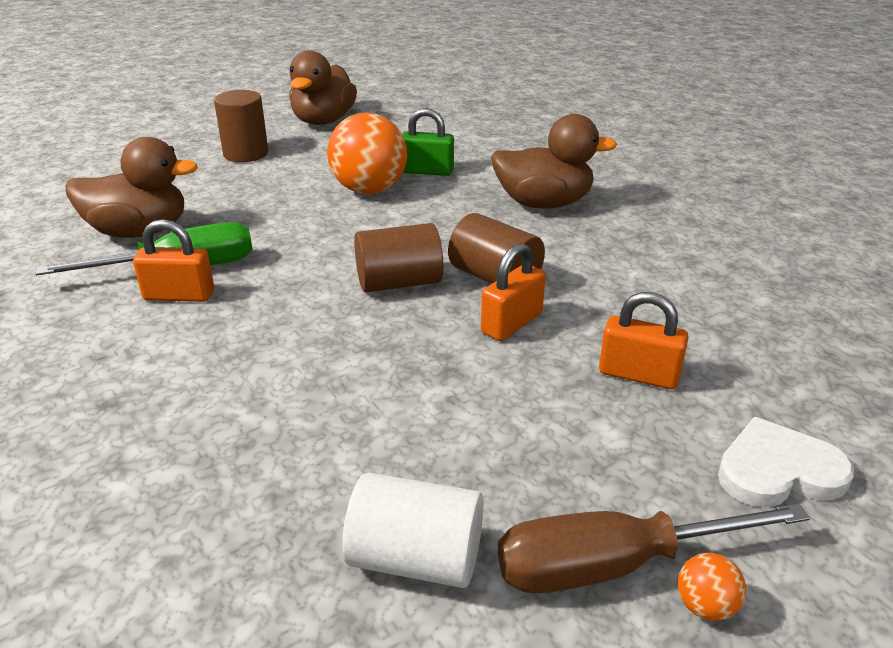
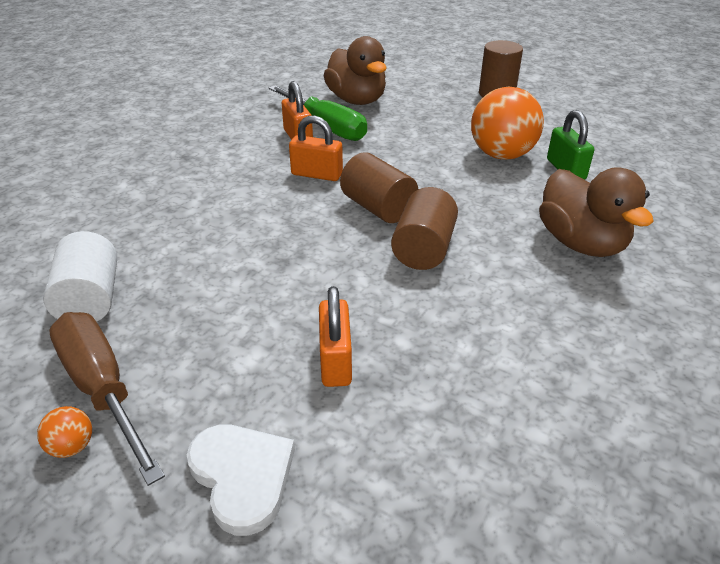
camera: 65 degrees right, 5 degrees up
(323, 121) = (591, 102): brown duck -> none
(511, 323) = (363, 274): orange padlock -> orange padlock (317, 174)

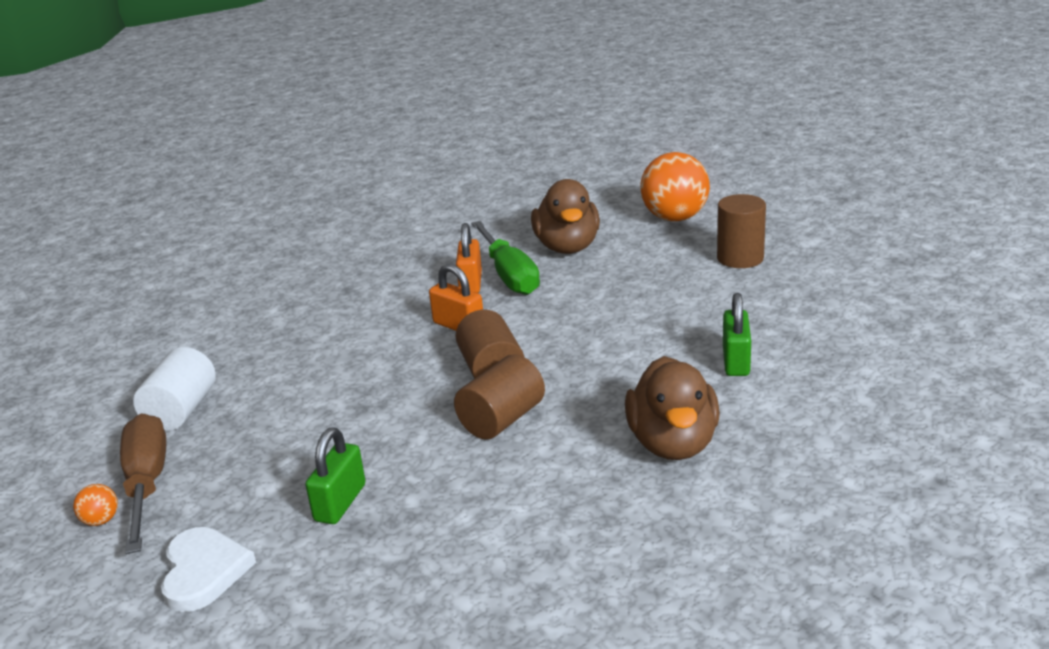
camera: 25 degrees right, 10 degrees down
(335, 361) = (340, 503): orange padlock -> green padlock
(501, 155) = (676, 333): orange ball -> orange ball (675, 218)

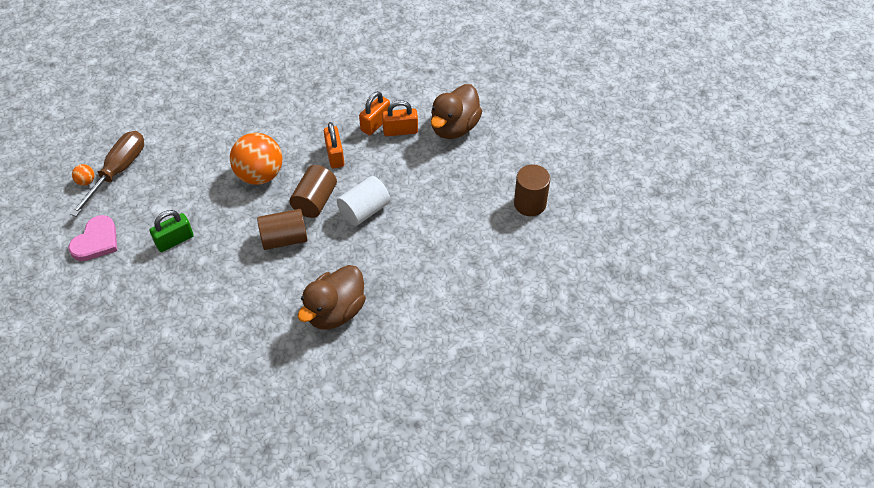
camera: 35 degrees right, 25 degrees up
(181, 410) = (169, 130): white cylinder -> white cylinder (364, 210)
(204, 572) = (96, 241): white heart -> pink heart
(509, 275) = (400, 131): green screwdriver -> orange padlock
(675, 218) = (540, 142): orange ball -> orange ball (260, 175)
(736, 361) = (427, 280): green padlock -> none

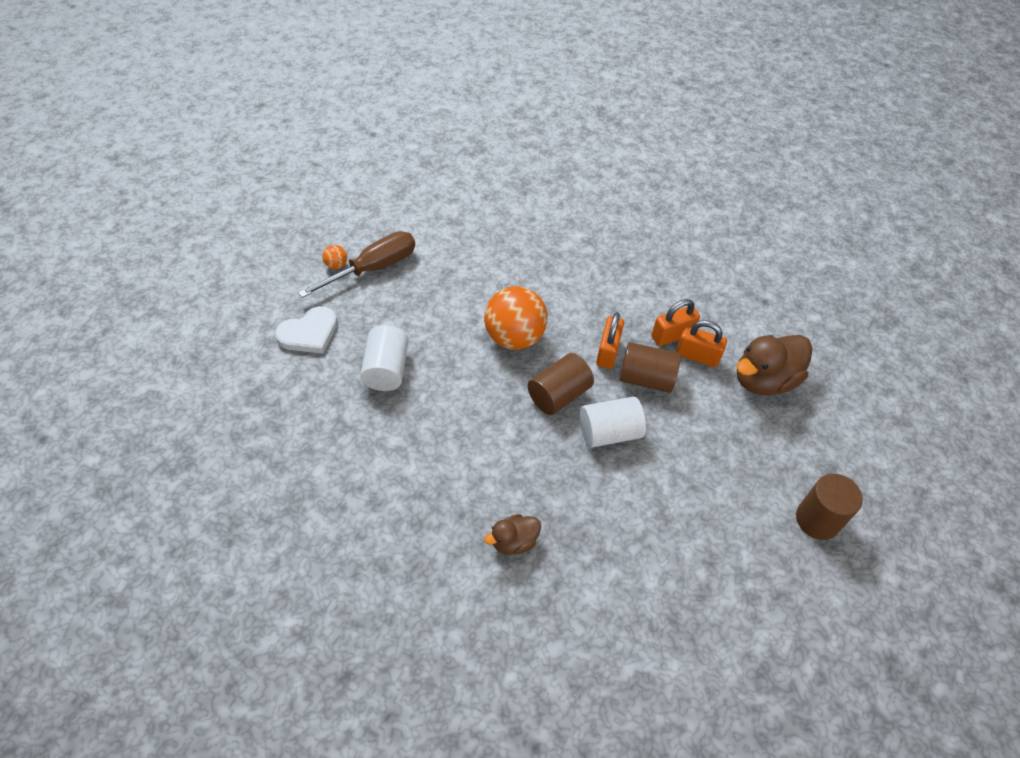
camera: 25 degrees right, 0 degrees up
(96, 241) = (309, 333): pink heart -> white heart
(174, 240) = (386, 370): green padlock -> white cylinder
(284, 239) = (502, 423): brown cylinder -> brown cylinder (646, 378)
(335, 311) = (514, 541): brown duck -> brown duck, size x0.55

